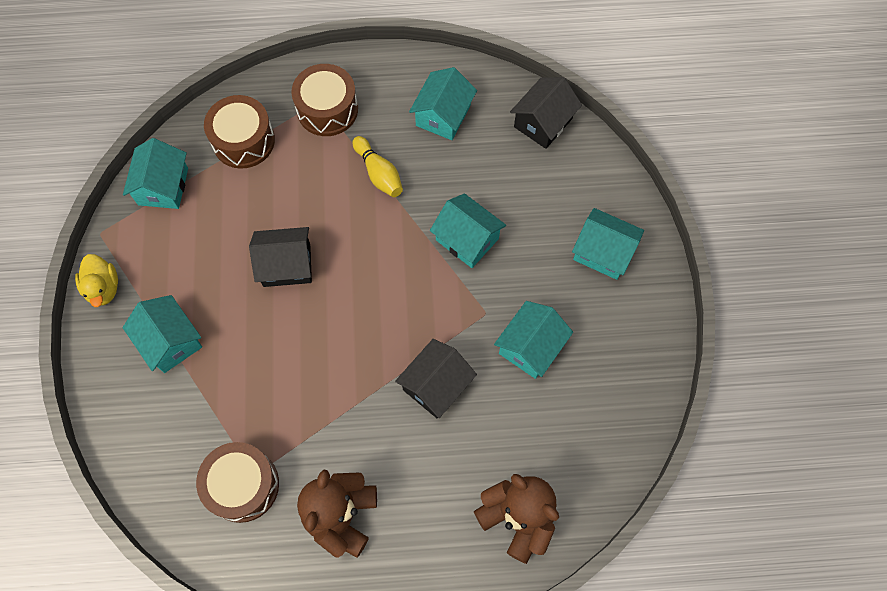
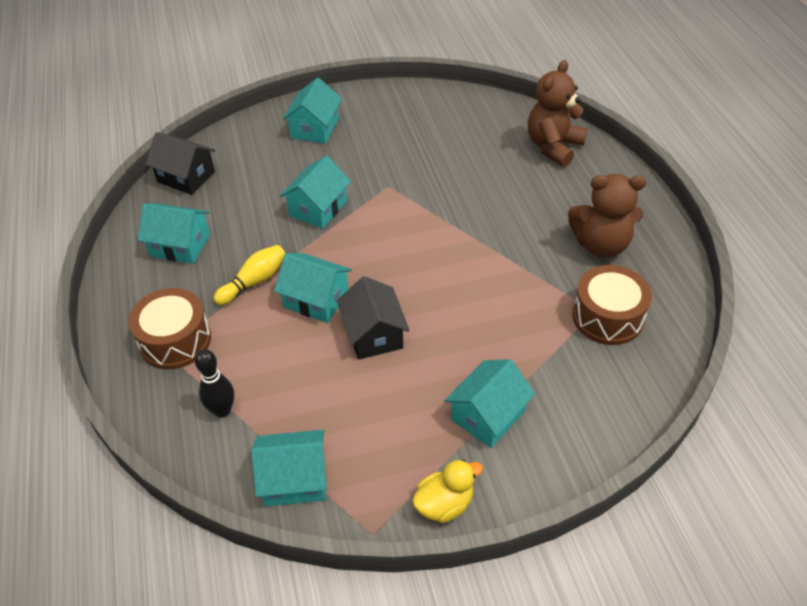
camera: 100 degrees left, 20 degrees down
(243, 141) = (222, 410): brown drum -> black bowling pin
(436, 385) = (464, 206): black house -> none
(530, 347) = (411, 157): turquoise house -> turquoise house (316, 299)

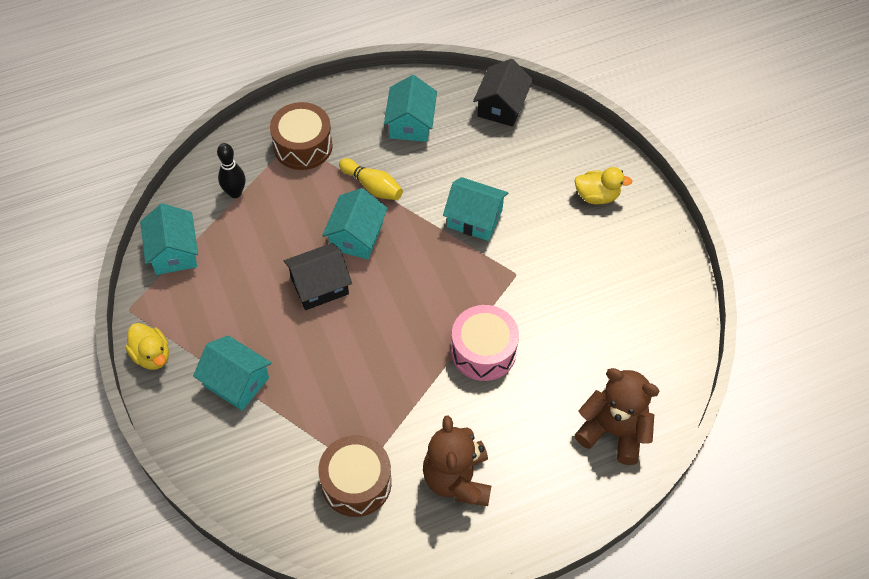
camera: 80 degrees right, 10 degrees up
(315, 128) = (597, 196): turquoise house -> yellow duck
(469, 216) = (483, 351): none -> pink drum

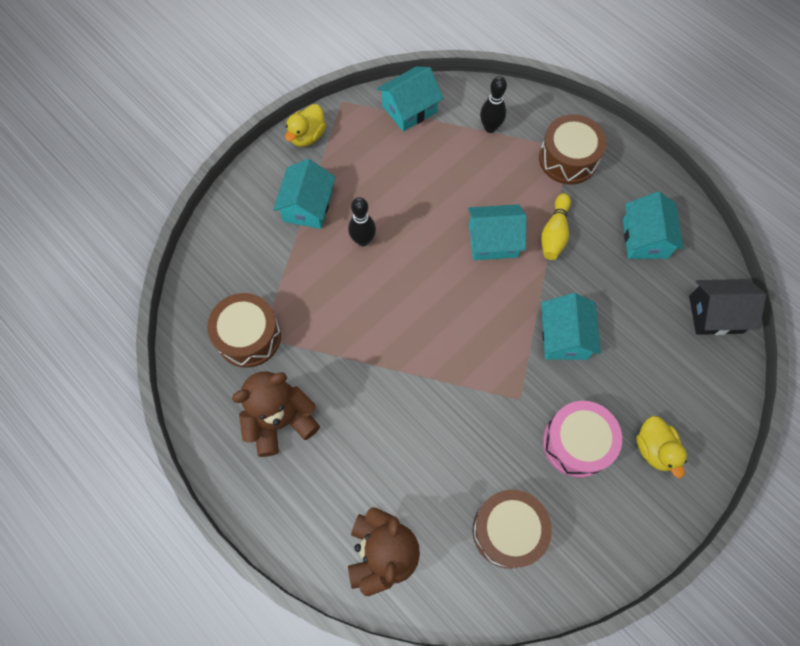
camera: 70 degrees right, 10 degrees up
(301, 344) = (363, 240): none -> black bowling pin
(319, 286) = (427, 231): black house -> none
(410, 123) = (645, 238): turquoise house -> turquoise house turned 75 degrees counterclockwise
(483, 351) = (420, 397): pink drum -> pink drum (576, 443)
(627, 327) = (508, 530): none -> brown drum

